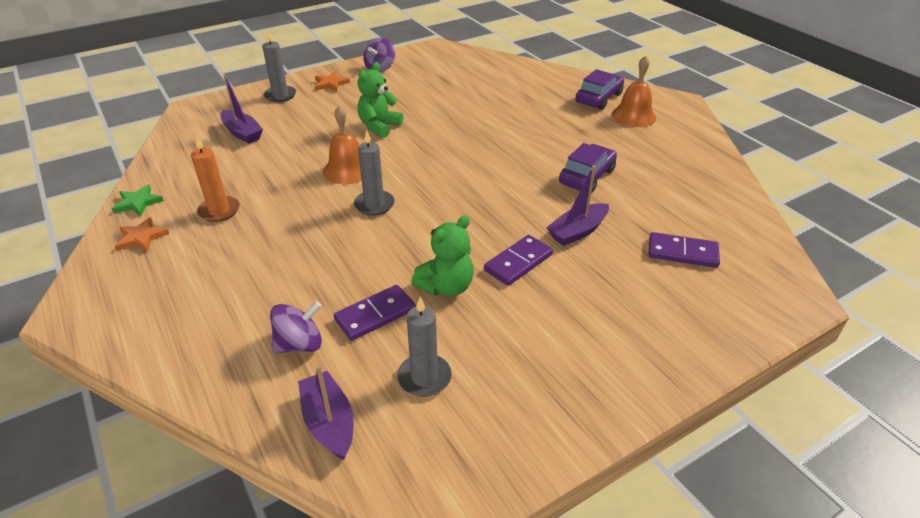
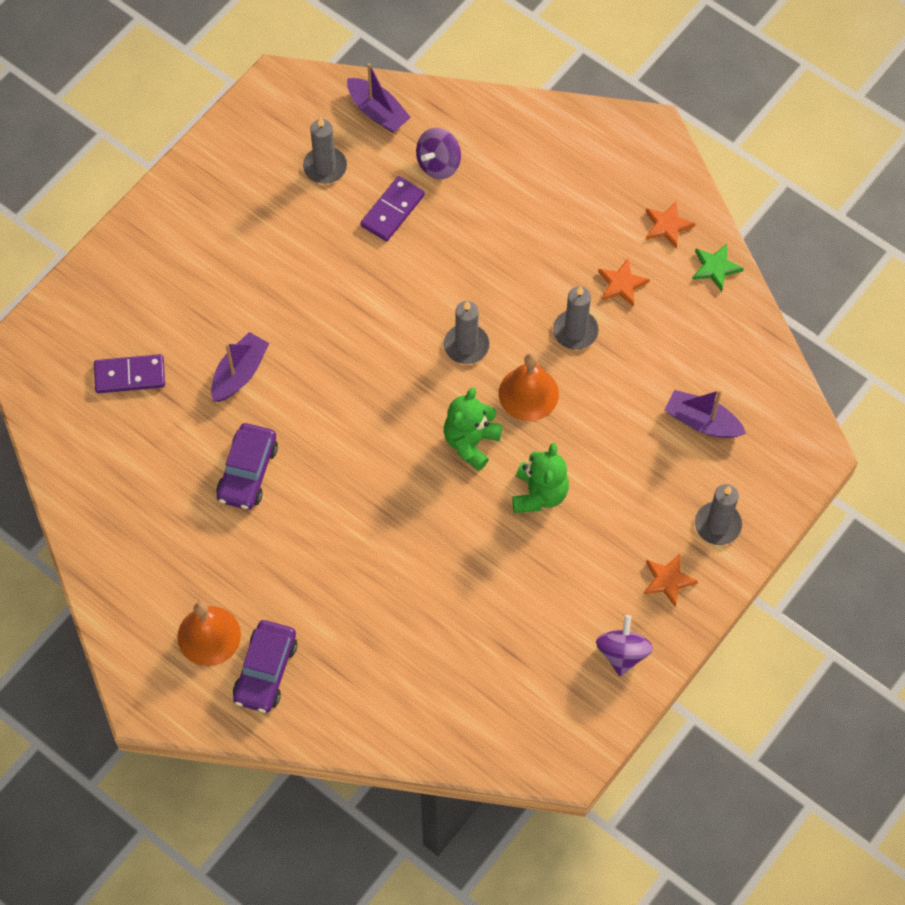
camera: 160 degrees right, 25 degrees up
(219, 211) = (621, 284): orange candle -> orange star
(282, 193) = (575, 331): none -> grey candle
(446, 287) = (344, 260): green teddy bear -> green teddy bear (471, 442)
(518, 262) = (288, 311): purple domino -> none

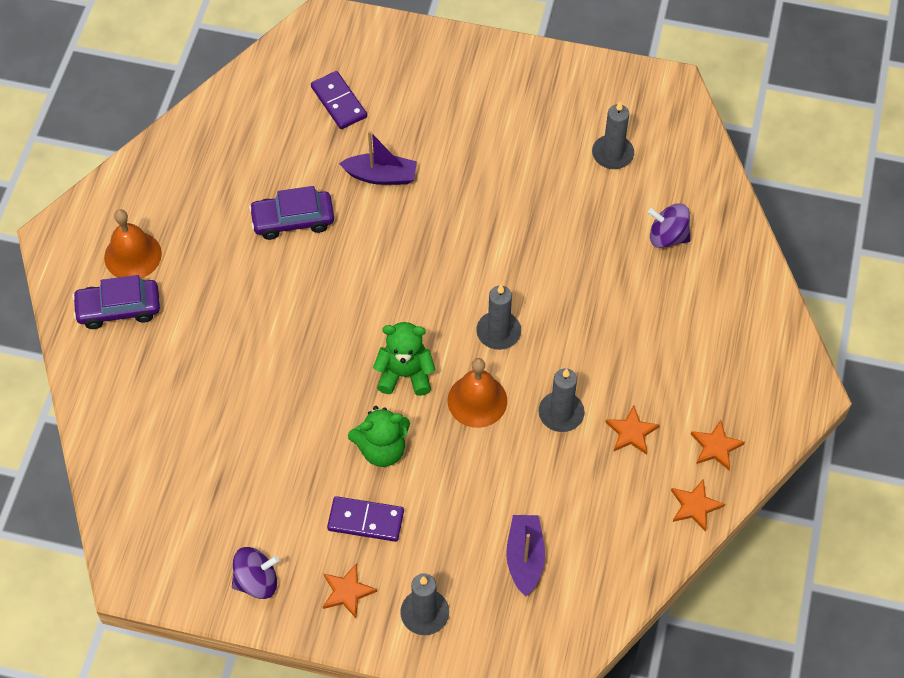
camera: 65 degrees right, 5 degrees down
(377, 112) = (691, 169): purple boat -> none
(392, 210) = (600, 221): purple domino -> purple domino (366, 520)
(715, 268) = (695, 506): green star -> orange star

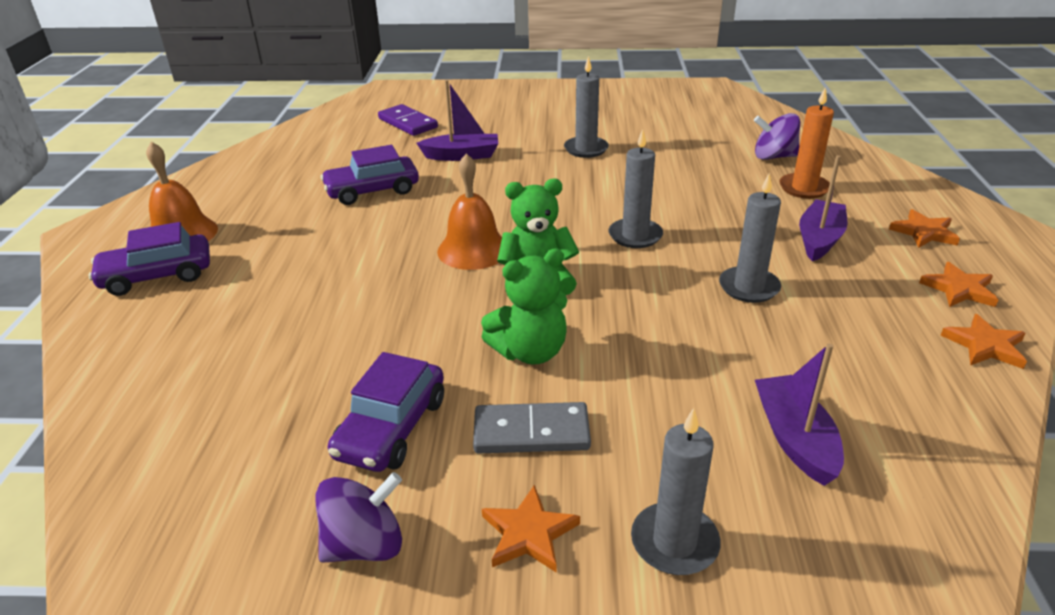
camera: 10 degrees left, 25 degrees down
(280, 499) = (391, 428): none -> purple car
(366, 520) = (531, 432): purple domino -> grey domino
(477, 400) = (638, 291): orange bell -> orange bell (473, 250)
(612, 154) = (685, 121): grey candle -> grey candle (586, 149)
(631, 432) = (846, 291): orange star -> orange star (924, 232)
(644, 367) = (819, 239): none -> purple boat
(669, 293) = (804, 188): none -> orange candle

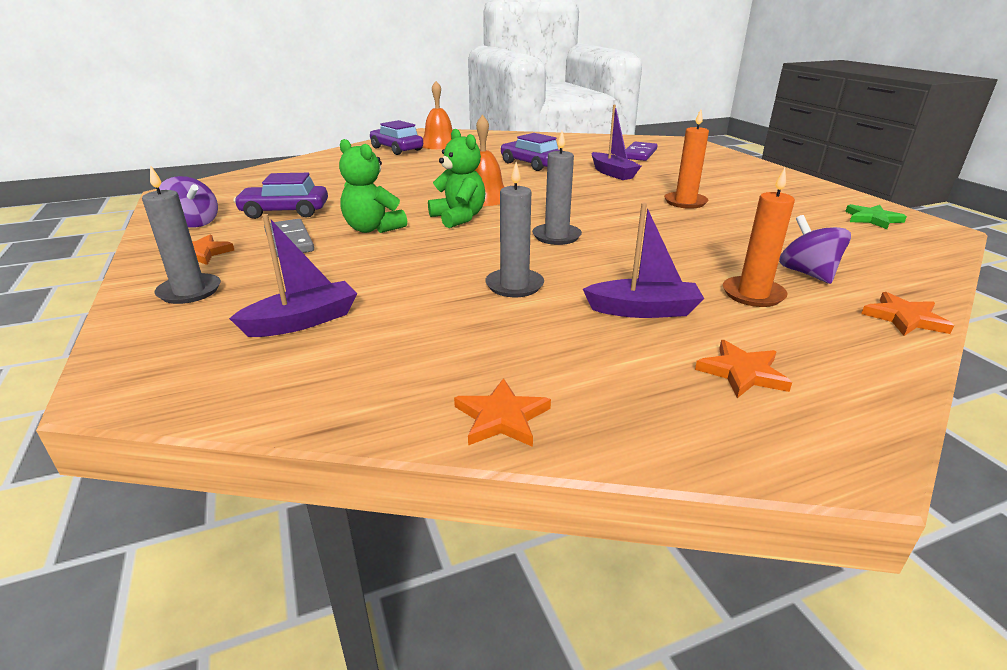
camera: 65 degrees right, 5 degrees down
(586, 149) = (685, 202): grey candle -> orange candle
(680, 97) = (872, 219): none -> green star
(959, 289) = (619, 399): orange star -> orange star (904, 318)

